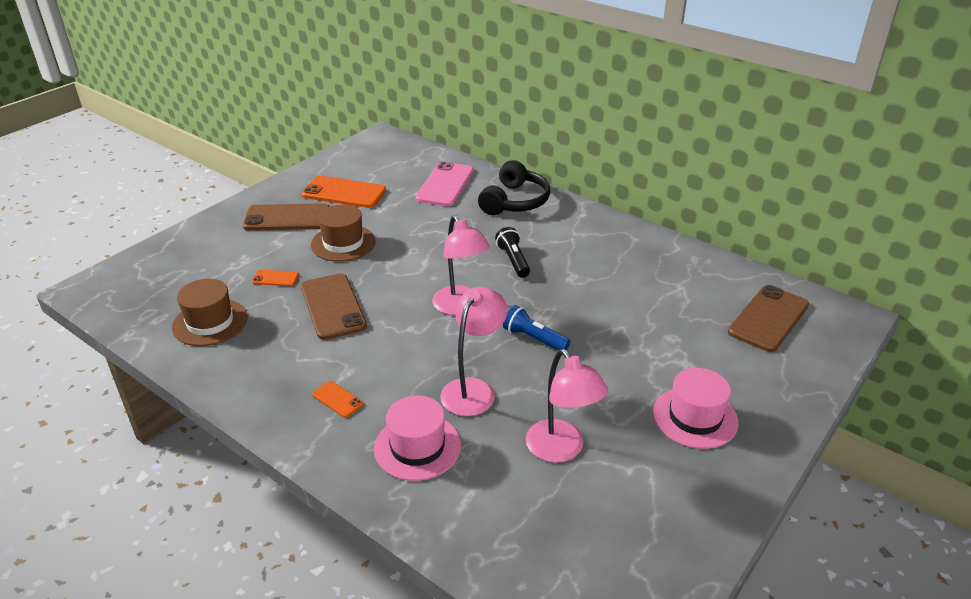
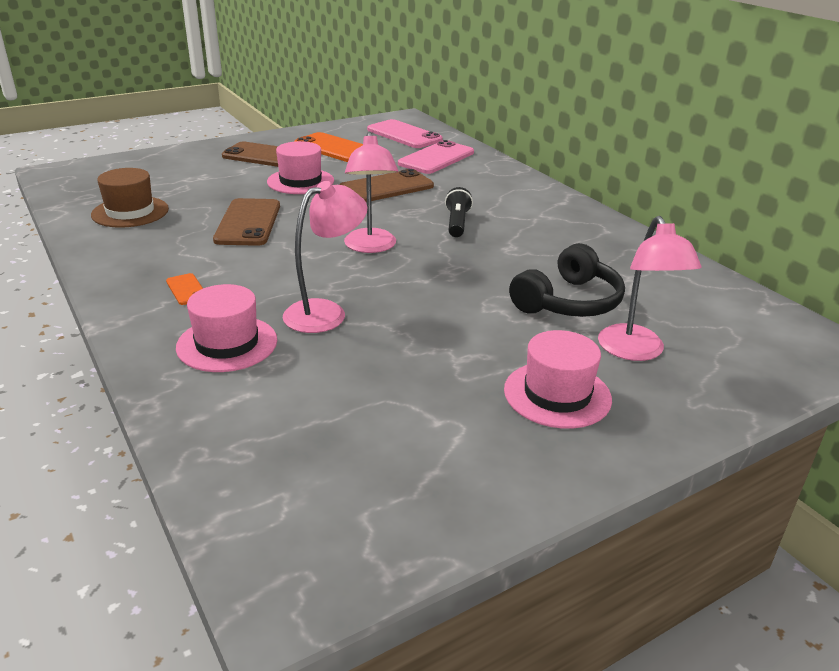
camera: 20 degrees right, 5 degrees down
(275, 278) = (216, 194): orange phone -> none
(343, 243) = (300, 181): brown hat -> pink hat
(396, 160) = (404, 135): none -> pink phone
(515, 201) = (497, 181): black headphones -> black headphones (569, 302)
(534, 338) = (425, 286): blue flashlight -> none
(561, 450) = (375, 384): pink lamp -> pink lamp (635, 351)
(768, 318) = (721, 328): brown phone -> brown phone (386, 187)

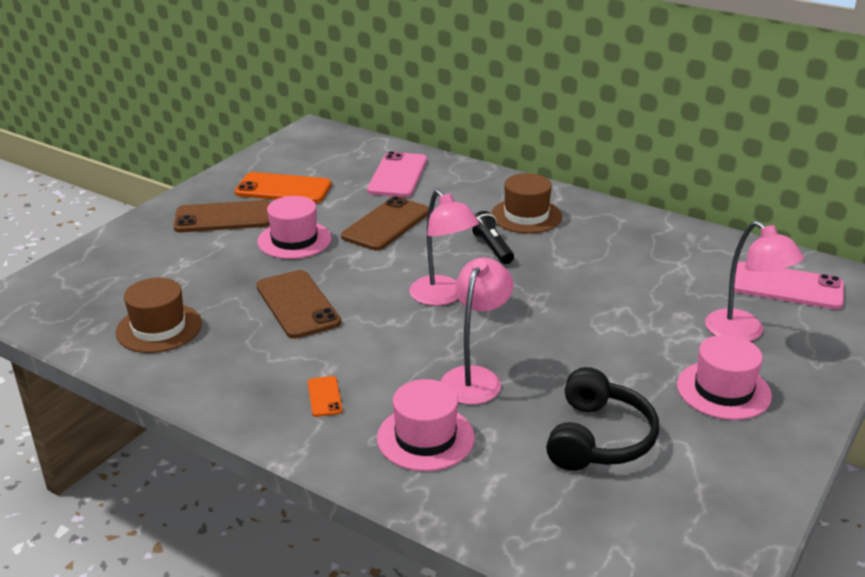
camera: 25 degrees left, 0 degrees up
(186, 289) = (324, 396): orange phone -> orange phone turned 45 degrees clockwise
(404, 135) = (336, 153): pink phone -> pink phone (786, 286)
(516, 208) = (526, 216): none -> brown hat
(569, 302) = (657, 302): black headphones -> black headphones (599, 438)

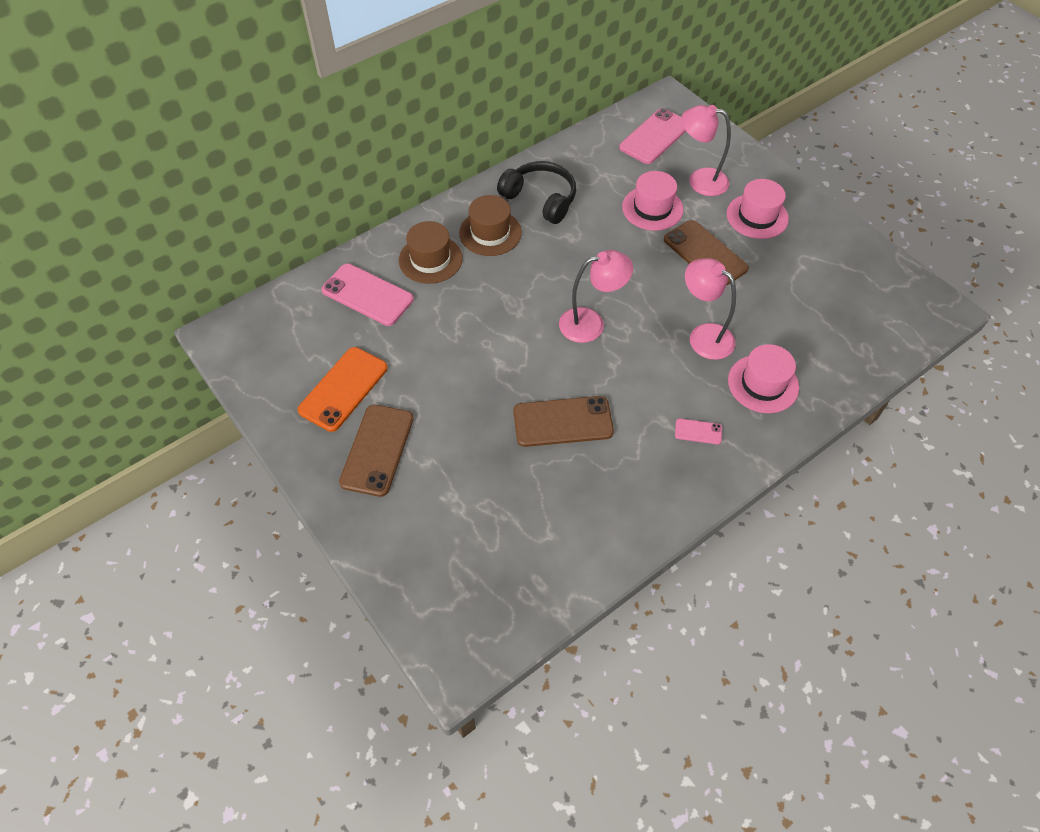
camera: 70 degrees left, 25 degrees up
(159, 328) = (559, 532): brown hat -> brown hat (430, 259)
(294, 240) = (451, 401): pink hat -> pink hat (652, 208)
(324, 396) = (698, 431): orange phone -> pink phone
(386, 224) = (456, 328): brown phone -> brown phone (705, 254)
(491, 248) = (530, 271): black flashlight -> none
(599, 438) = (788, 294): black headphones -> black headphones (540, 199)
(743, 332) = (699, 180): pink lamp -> pink lamp turned 150 degrees counterclockwise

